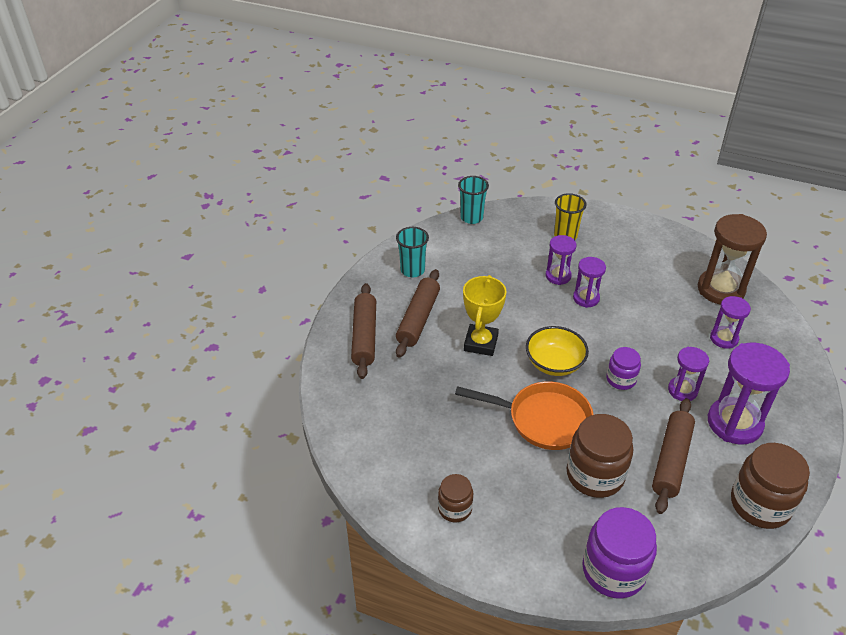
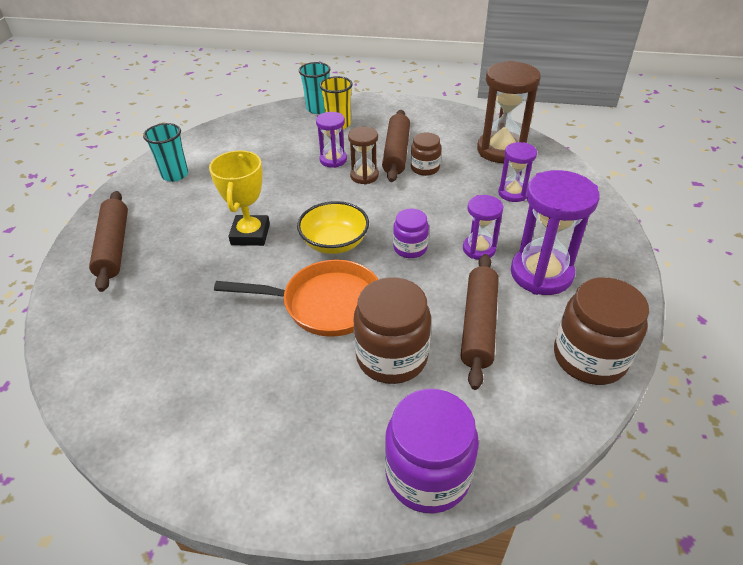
camera: 10 degrees left, 0 degrees up
(418, 319) = (179, 220): brown rolling pin -> brown rolling pin (396, 152)
(455, 508) = (216, 430): brown jar -> brown jar (425, 168)
(471, 217) = (240, 121): turquoise cup -> turquoise cup (318, 109)
(586, 298) = (364, 176): purple hourglass -> brown hourglass

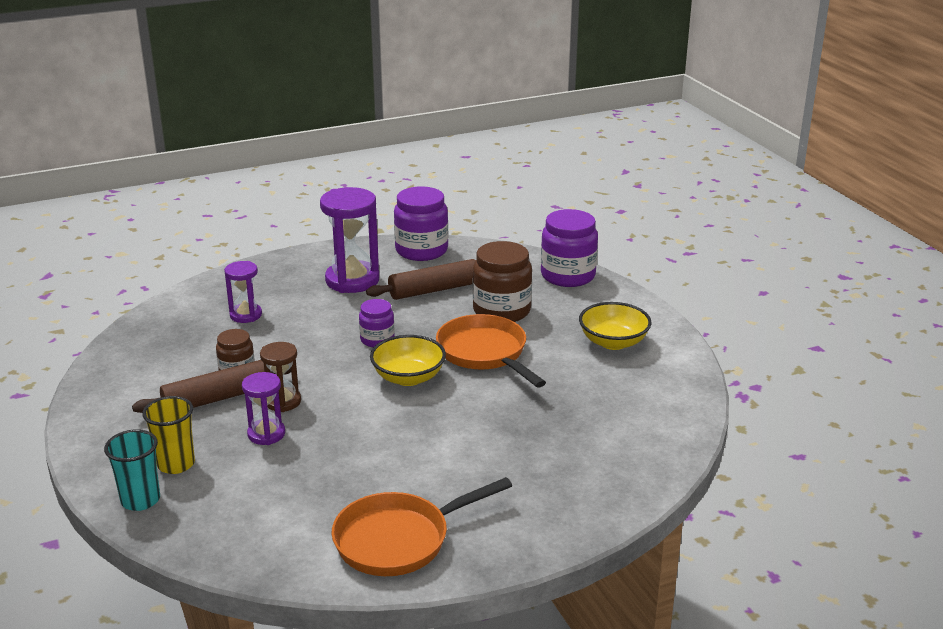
camera: 125 degrees left, 15 degrees down
(114, 247) = (553, 504): brown rolling pin -> none
(175, 175) = (399, 540): turquoise cup -> orange pan
(247, 417) = (613, 342): none -> yellow bowl
(250, 234) = (445, 428): yellow trophy -> none
(479, 249) = (347, 310): purple hourglass -> none
(501, 150) = (165, 339): brown hourglass -> none
(589, 357) = (421, 250): brown jar -> purple jar

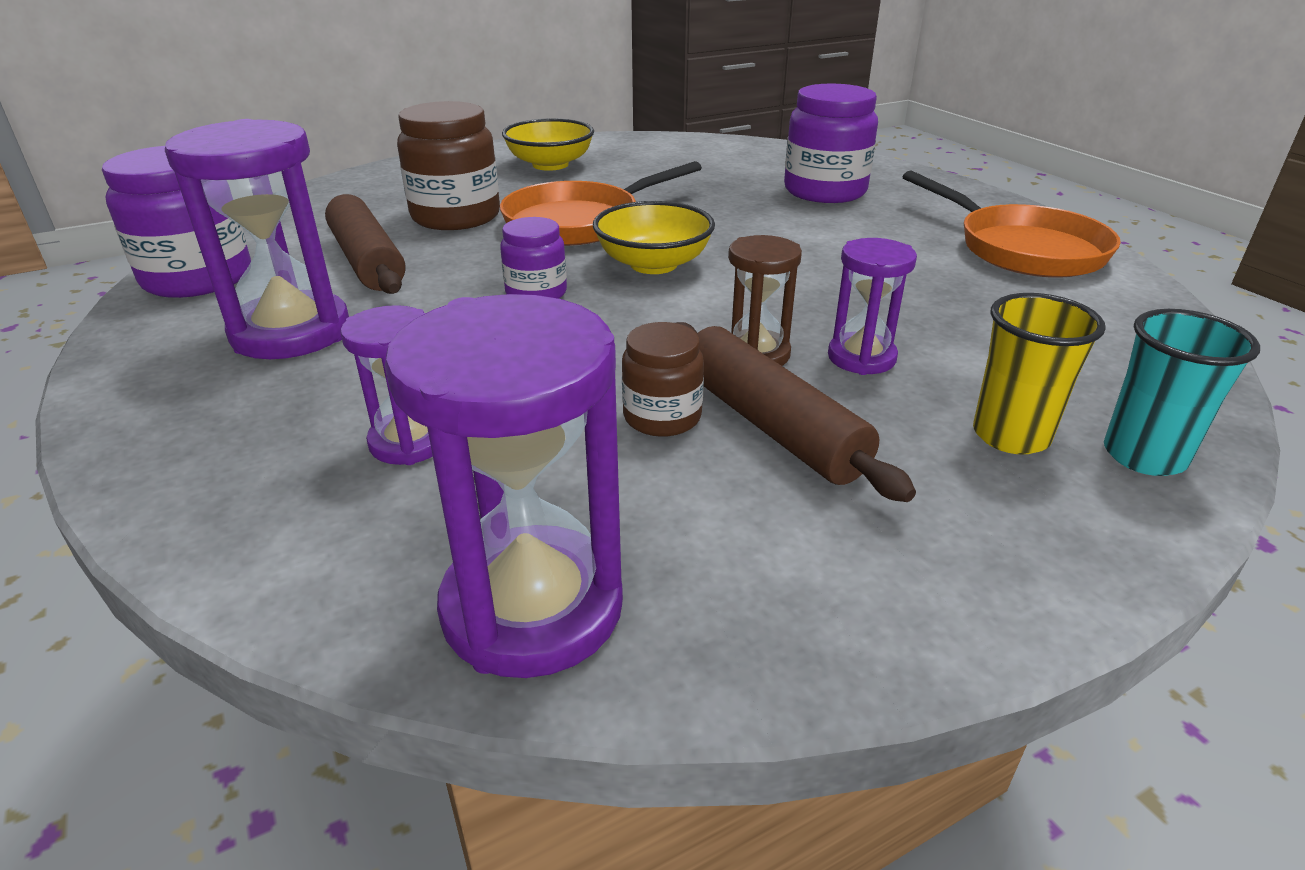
camera: 95 degrees left, 5 degrees up
(138, 342) = (532, 608): none -> purple hourglass
(568, 276) = (361, 184): purple jar -> purple jar (825, 191)

